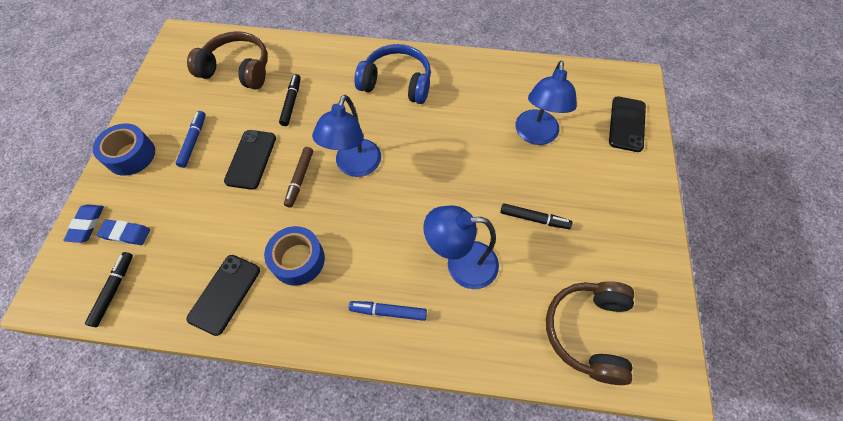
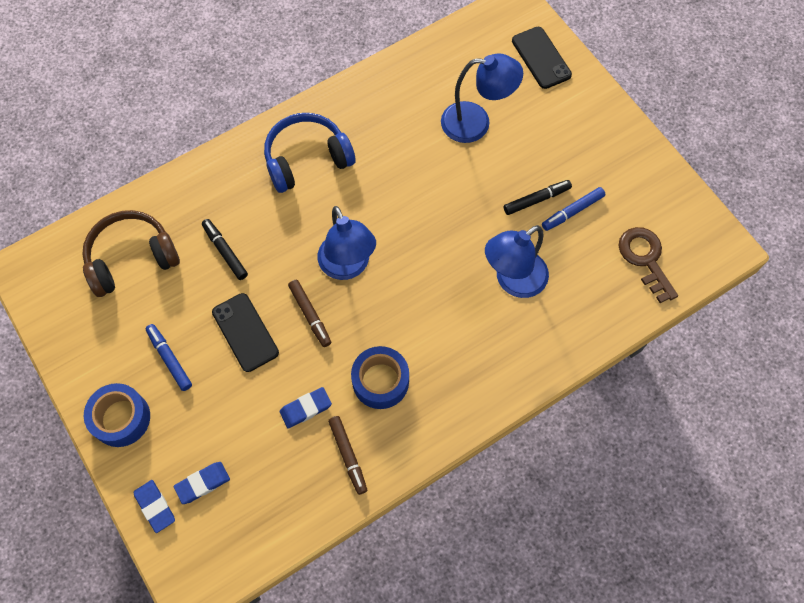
camera: 40 degrees left, 5 degrees up
(114, 290) = (248, 532): black marker -> none
(224, 294) = (348, 456): black phone -> brown marker
(233, 238) = (306, 409): none -> blue eraser
(388, 311) = (491, 361): blue marker -> blue marker (572, 211)
(535, 135) = (476, 123): blue lamp -> blue lamp turned 60 degrees counterclockwise
(587, 331) = (645, 259): brown headphones -> brown key

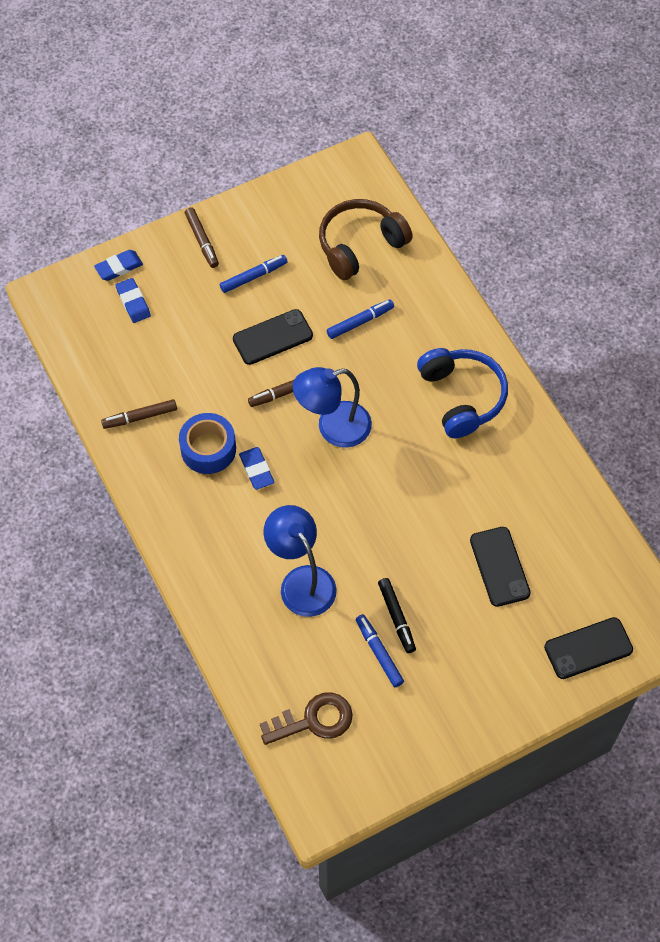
camera: 95 degrees right, 5 degrees down
(121, 418) = (202, 241): blue tape -> brown marker
(131, 258) = (360, 245): brown headphones -> brown headphones turned 105 degrees counterclockwise
(225, 251) = (360, 322): black marker -> blue marker
(306, 409) = (190, 385): blue eraser -> blue eraser (256, 470)
(476, 123) = (499, 566): blue lamp -> black phone

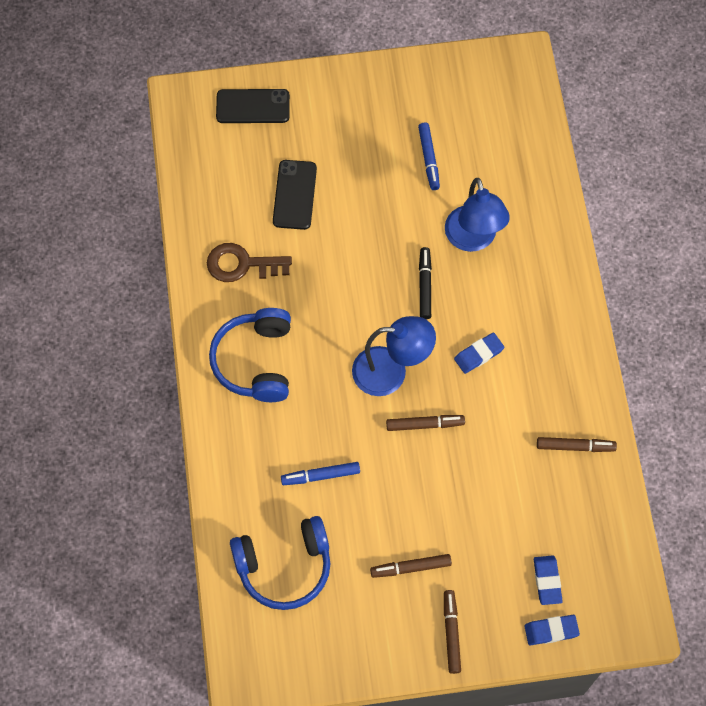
camera: 160 degrees left, 5 degrees up
(208, 449) = (518, 391): blue tape -> none
(253, 277) = (411, 567): blue marker -> brown marker
(256, 470) = (478, 354): blue eraser -> blue eraser turned 60 degrees clockwise
(272, 337) = (415, 489): black phone -> none
(314, 720) = (503, 125): brown key -> brown key (242, 264)
(360, 245) = (284, 567): brown headphones -> blue headphones
(396, 617) = (402, 182): black marker -> black marker (425, 285)

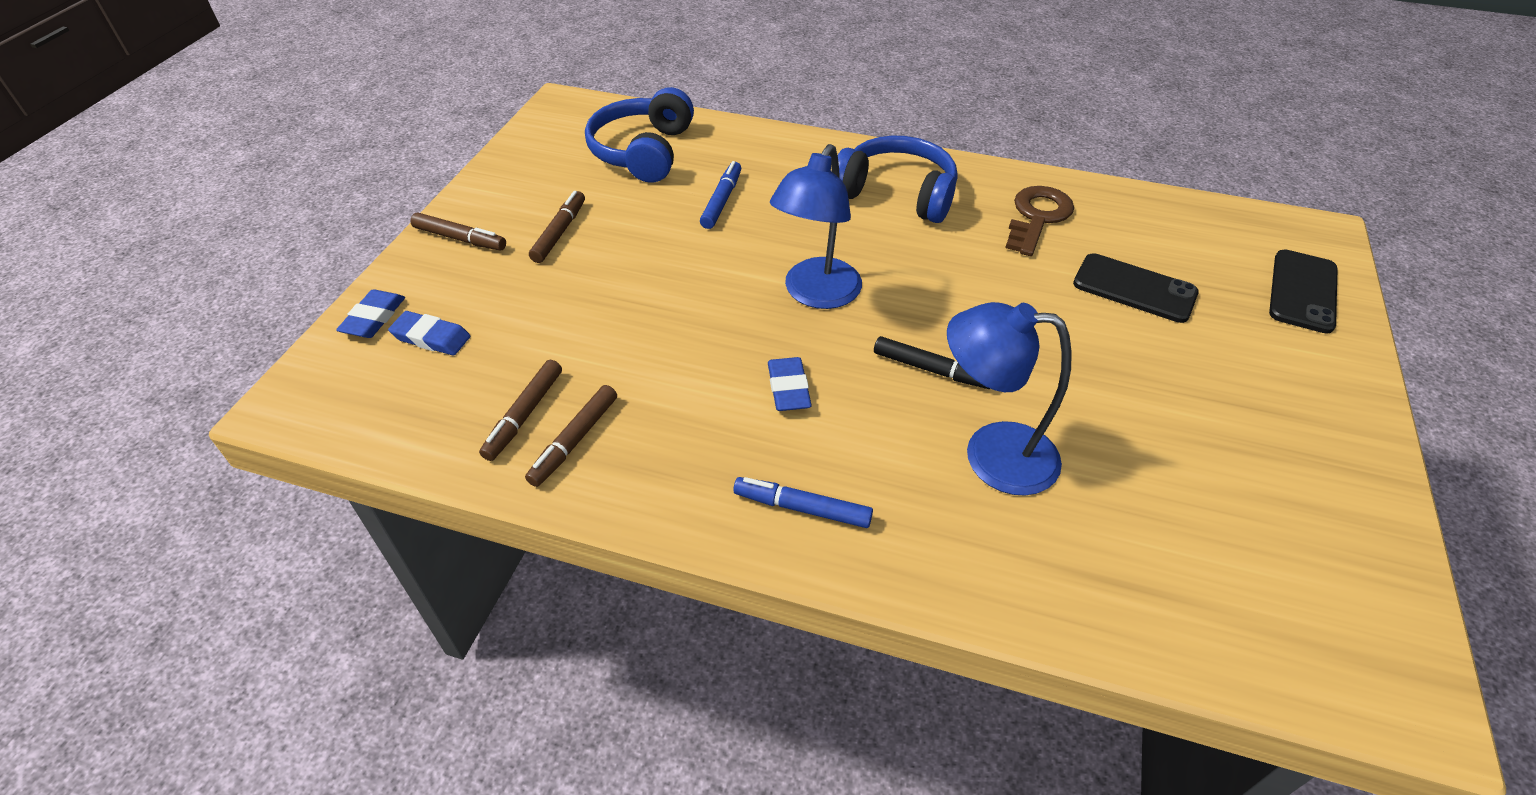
camera: 115 degrees right, 20 degrees down
(425, 424) = (722, 300): brown marker -> brown marker (524, 415)
(428, 159) = (1170, 454): blue marker -> blue marker (802, 508)

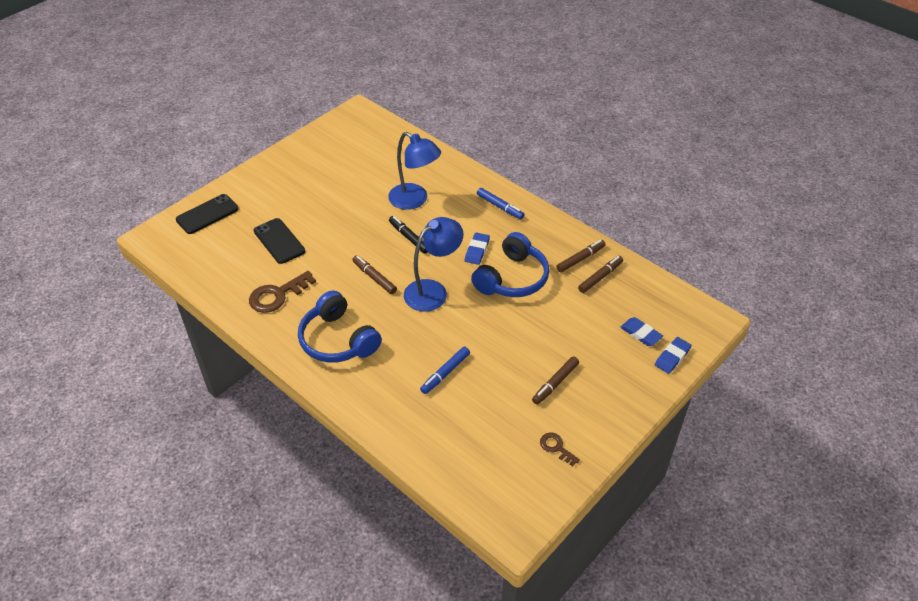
camera: 155 degrees left, 0 degrees up
(460, 239) = (618, 400): brown marker -> brown marker (374, 277)
(536, 172) = (556, 447): none -> brown key
(643, 151) = (474, 441): blue headphones -> blue headphones (512, 278)

